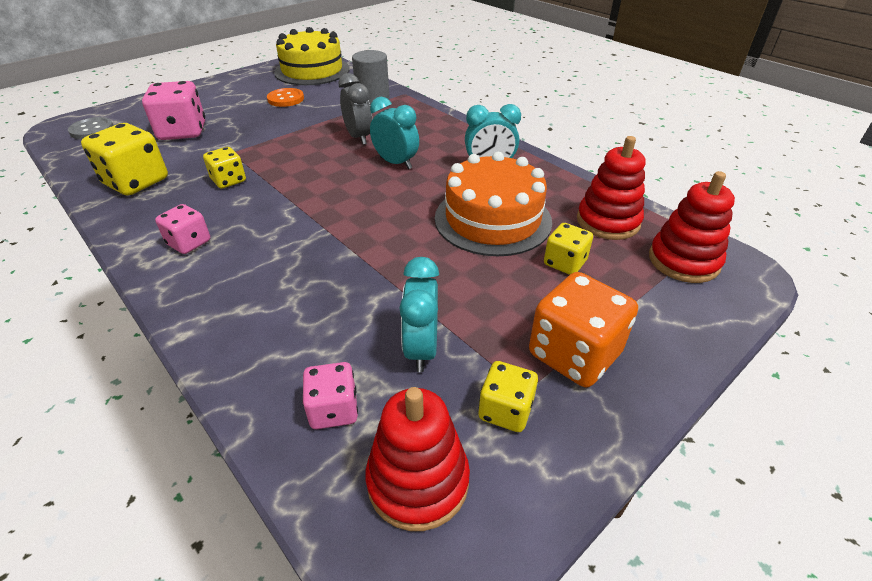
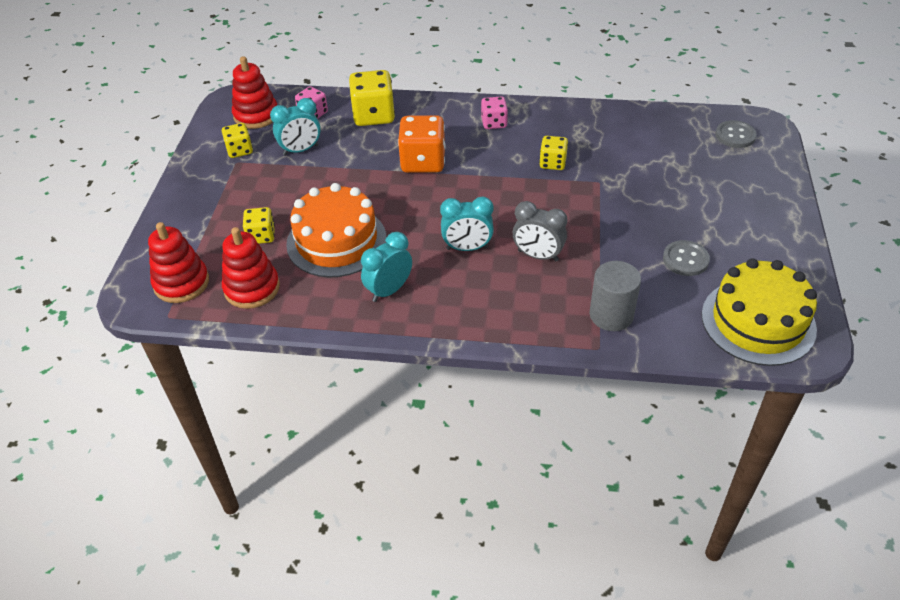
camera: 140 degrees right, 5 degrees up
(136, 182) = (604, 128): yellow dice -> yellow dice (374, 115)
(183, 132) = (674, 174): pink dice -> none
(286, 99) = (685, 259): orange button -> grey button
(421, 349) = (300, 150): turquoise clock -> turquoise clock turned 105 degrees clockwise
(574, 354) = (222, 188): orange dice -> orange dice (423, 162)

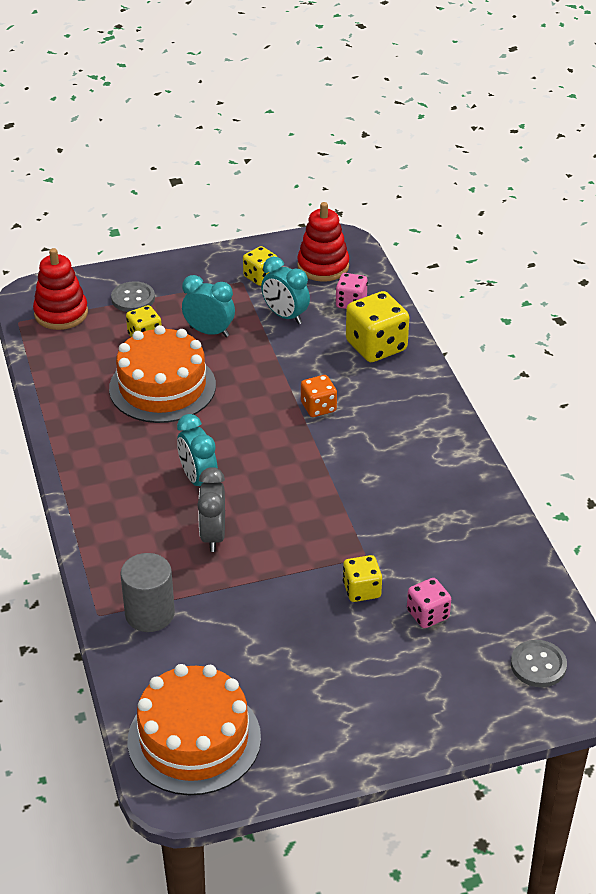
camera: 65 degrees right, 5 degrees down
(252, 288) = (74, 357): red stacking toy -> none
(389, 290) = (111, 444): turquoise clock -> turquoise clock (209, 332)
(423, 162) = (318, 407): orange dice -> orange dice, size x0.58
(494, 123) = (423, 441): pink dice -> pink dice (427, 614)
(552, 163) = (377, 509): yellow dice -> yellow dice (361, 590)
(685, 259) = (267, 658): grey button -> grey button (133, 298)
(758, 321) = (194, 739): yellow cake -> orange cake

